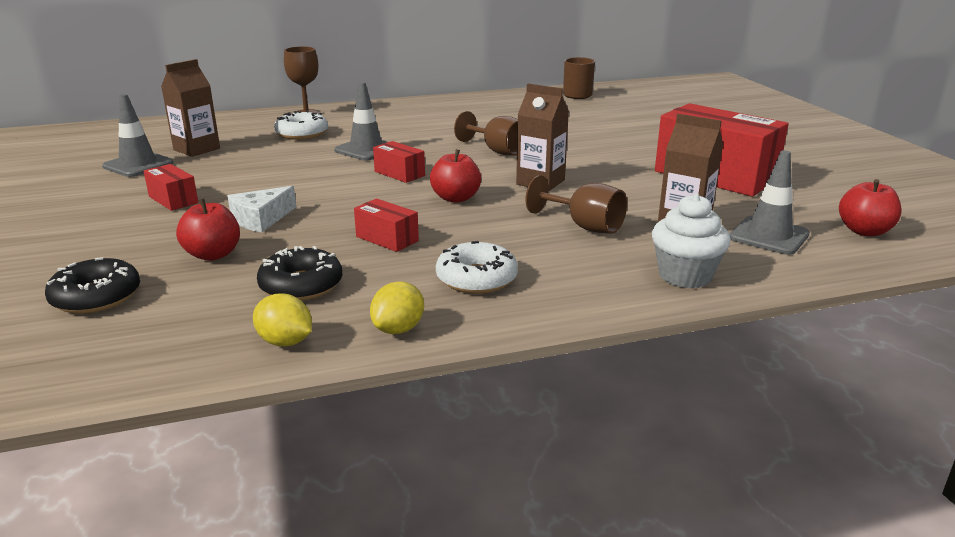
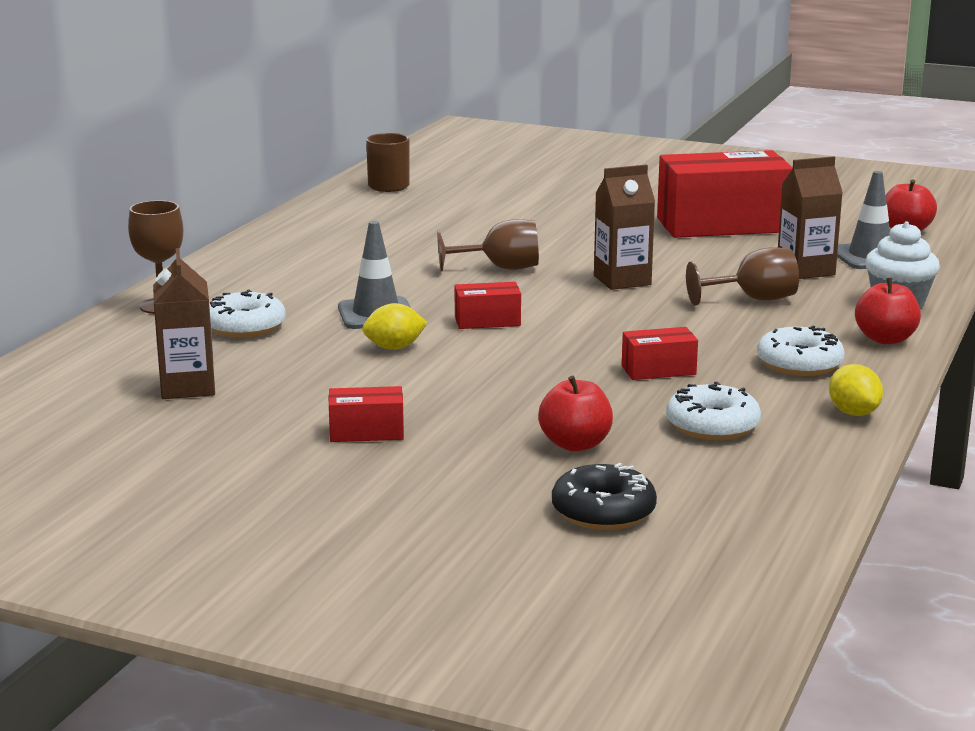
camera: 50 degrees left, 5 degrees down
(138, 165) = (186, 427): grey traffic cone -> none
(261, 219) = (510, 406): white cheese -> none
(285, 342) = (819, 455): yellow lemon -> yellow lemon (394, 348)
(301, 285) = (712, 425): black donut -> white donut
(456, 198) = (603, 320): red apple -> red apple (885, 339)

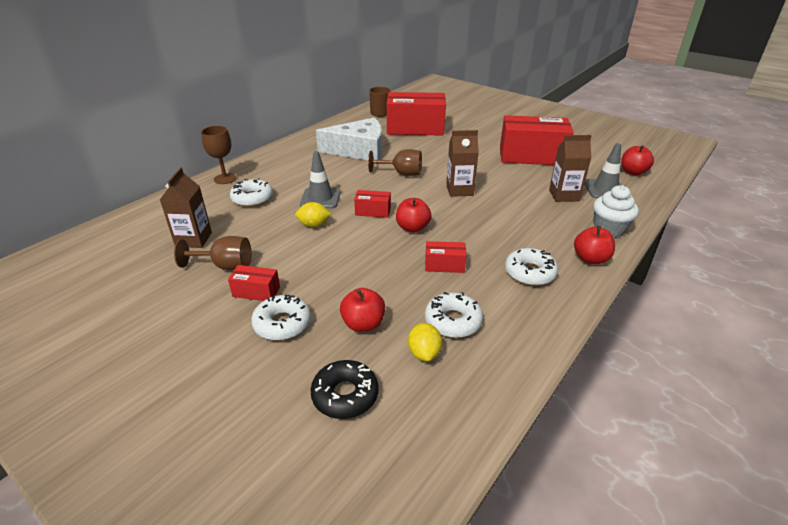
camera: 15 degrees right, 15 degrees up
(393, 244) = (359, 150): none -> white cheese
(443, 459) = (282, 324): none -> white donut
(478, 204) = (415, 128): none -> red box
(573, 334) = (412, 228): none -> red apple
(753, 299) = (525, 214): brown goblet -> brown goblet (225, 266)
(853, 413) = (546, 325): yellow lemon -> yellow lemon (424, 353)

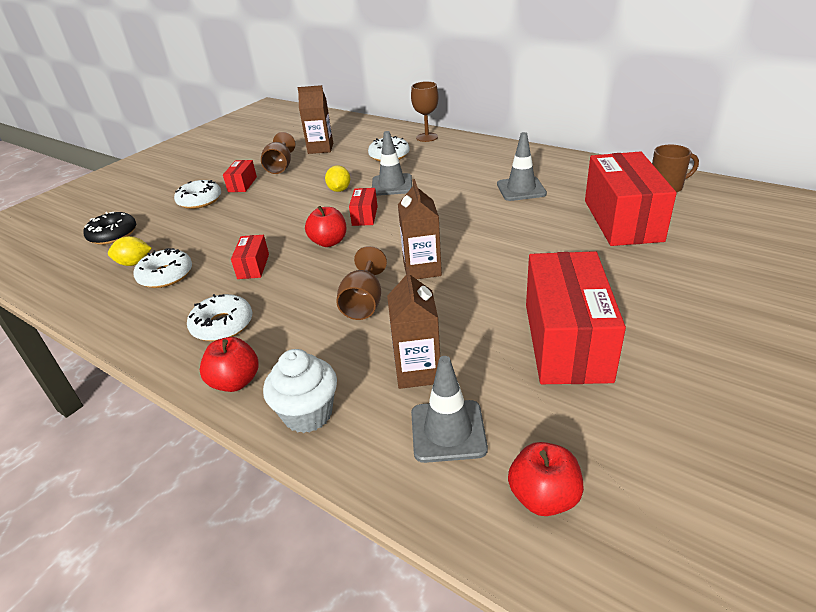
camera: 90 degrees right, 0 degrees up
(359, 150) = (521, 189): white cheese -> grey traffic cone
(363, 324) = (183, 232): red apple -> none
(402, 173) = (462, 223): brown goblet -> brown goblet (364, 303)

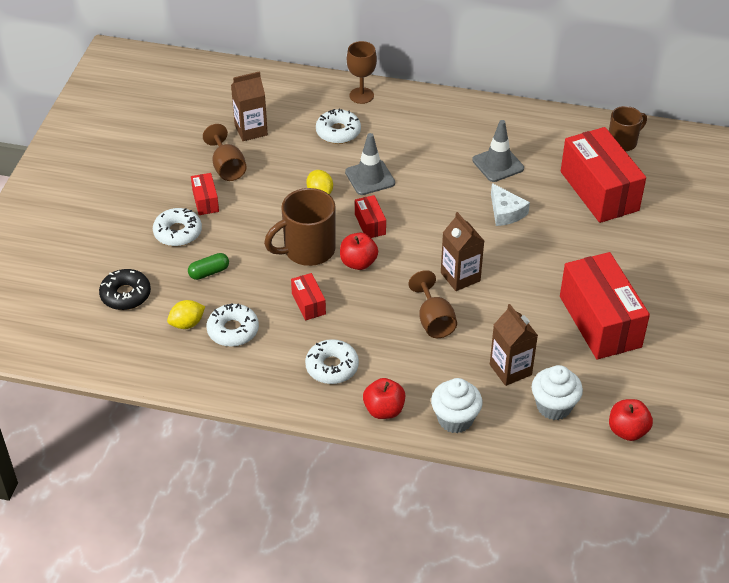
camera: 25 degrees left, 10 degrees up
(194, 229) = (209, 272): none -> green capsule
(292, 226) = (307, 250): none -> brown mug
(448, 431) = (554, 406): grey traffic cone -> white cupcake
(507, 224) = (505, 212): none -> white cheese

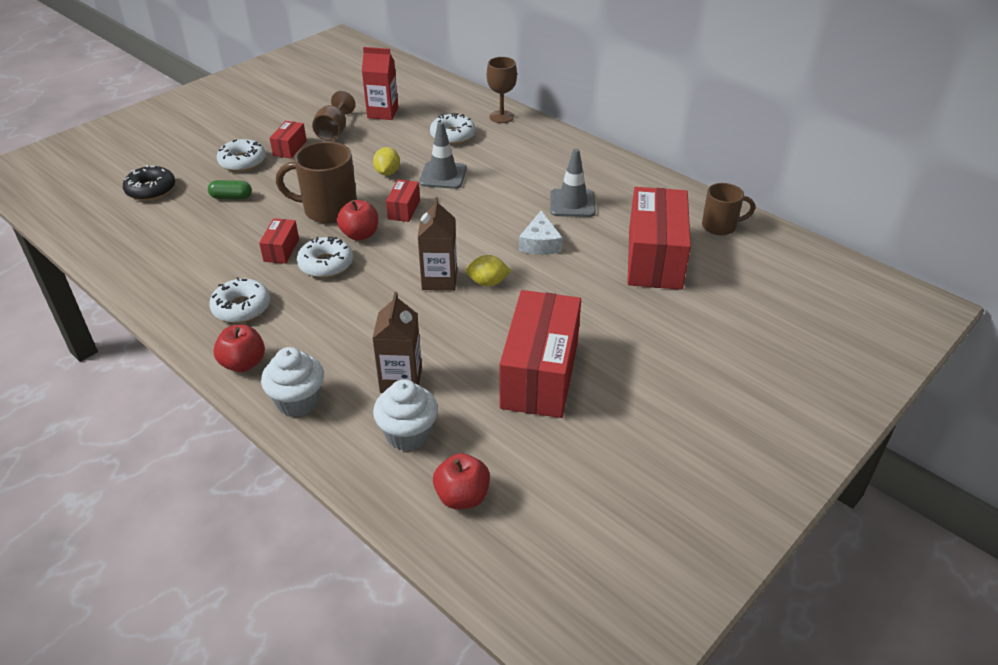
camera: 30 degrees right, 5 degrees down
(187, 324) = (169, 227): yellow lemon -> yellow lemon (488, 283)
(233, 330) = (197, 246): white donut -> white donut (326, 264)
(251, 130) = (382, 113): brown carton -> red carton
(434, 321) = (374, 307): brown goblet -> none

